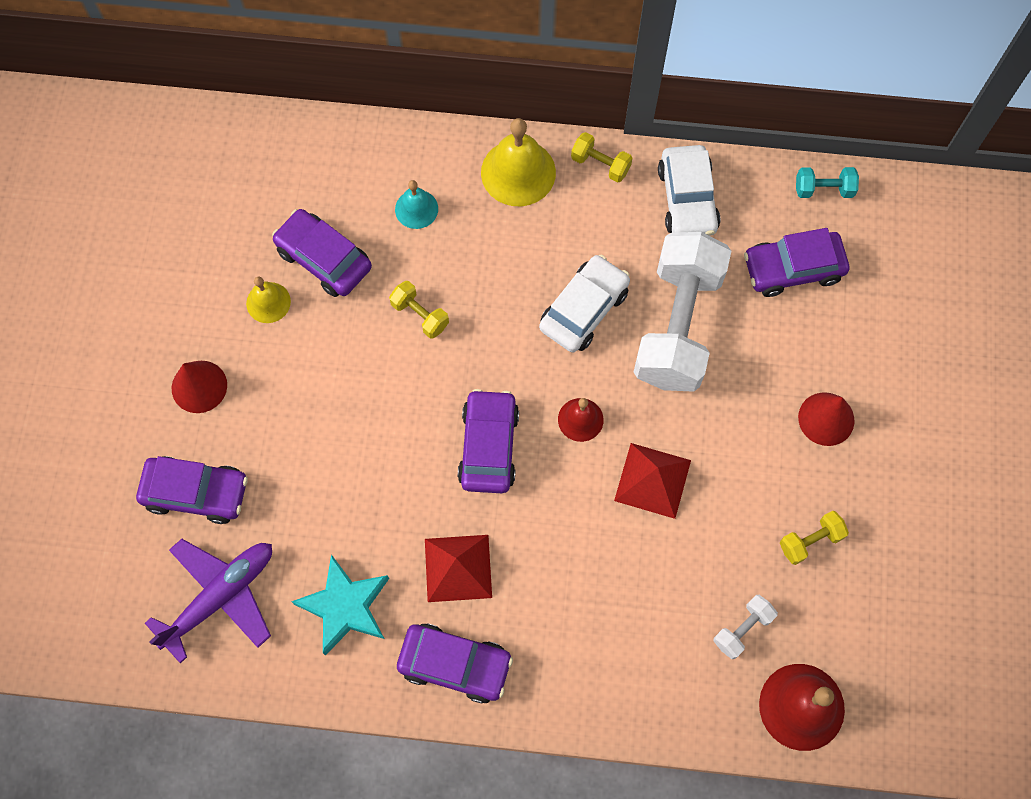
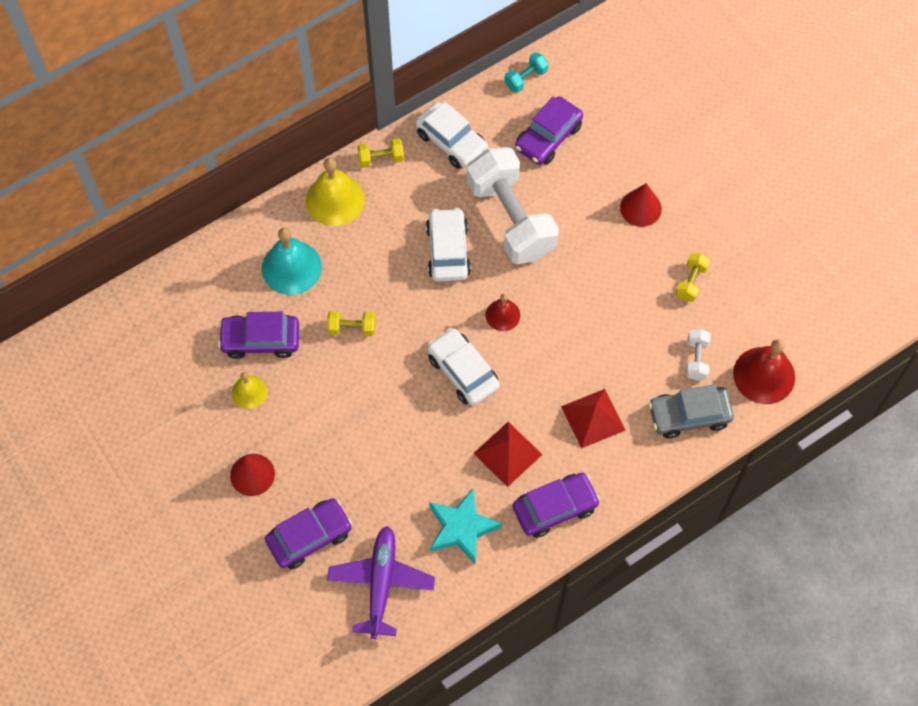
camera: 40 degrees left, 5 degrees down
(416, 209) = (291, 267): turquoise bell -> turquoise bell, size x1.75
(488, 446) = (463, 371): purple car -> white car
(652, 480) = (574, 317): red pyramid -> red pyramid (593, 418)
(681, 683) = (689, 415): none -> grey car

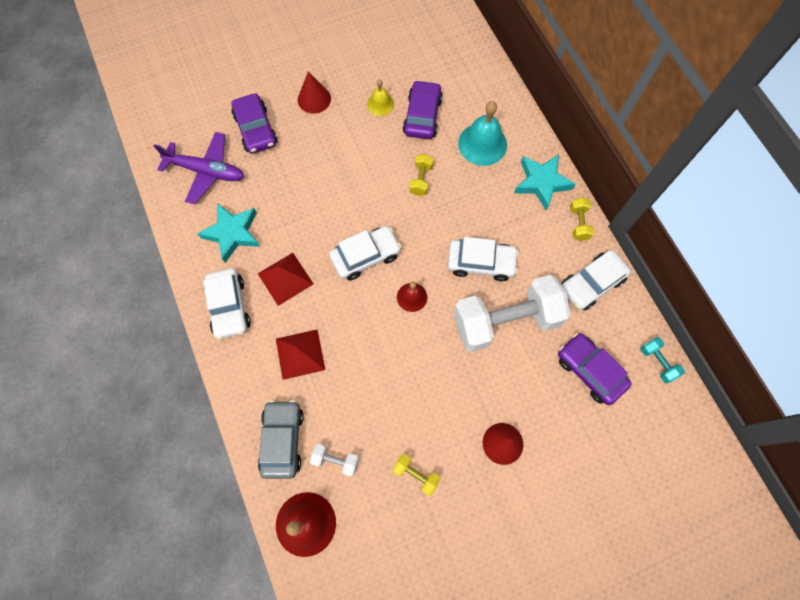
camera: 100 degrees right, 5 degrees up
(335, 200) = (541, 183): yellow bell -> turquoise star
(555, 508) = (229, 307): purple car -> white car

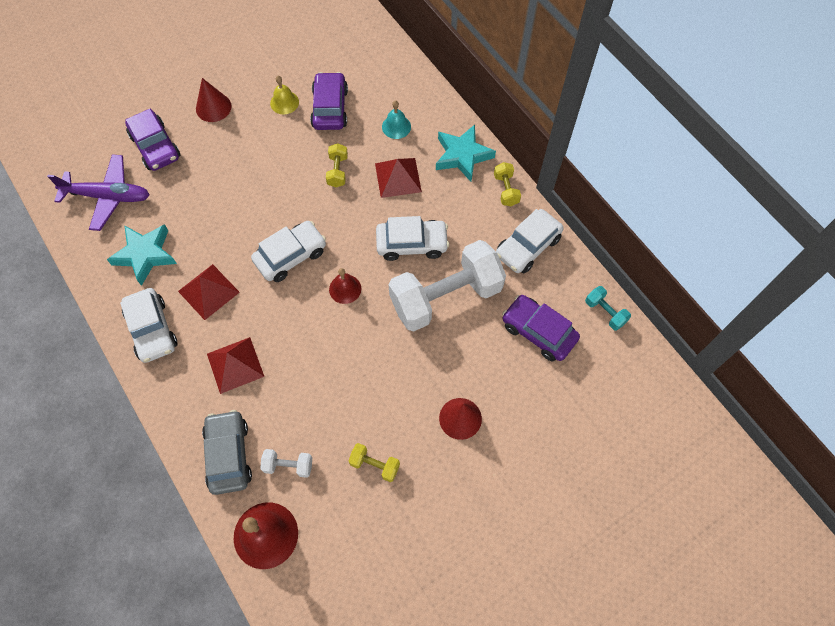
camera: 10 degrees left, 5 degrees down
(477, 195) = (398, 177): none -> red pyramid
(482, 144) = (396, 126): turquoise bell -> turquoise bell, size x0.57

